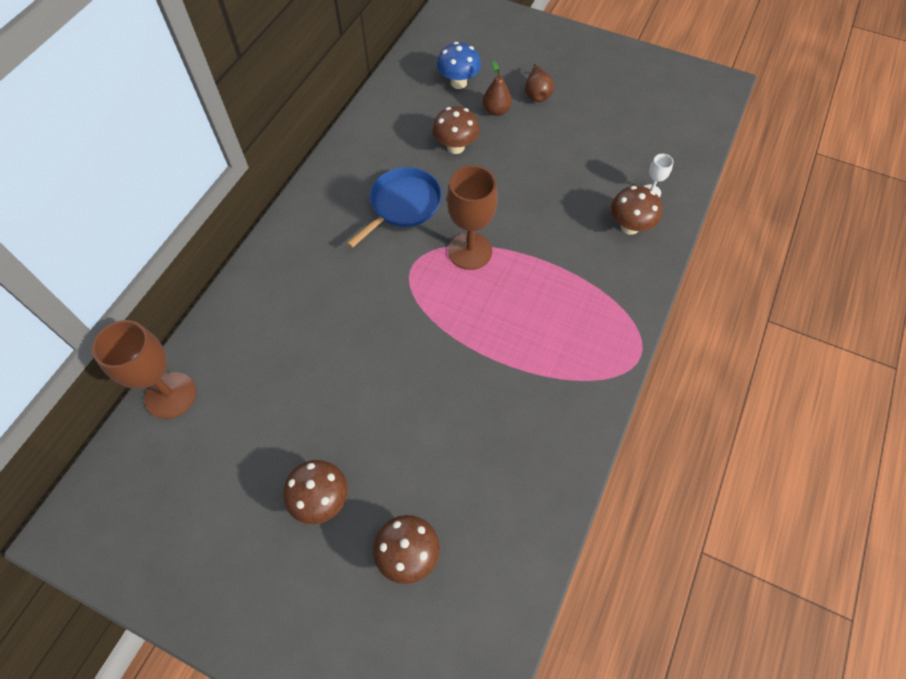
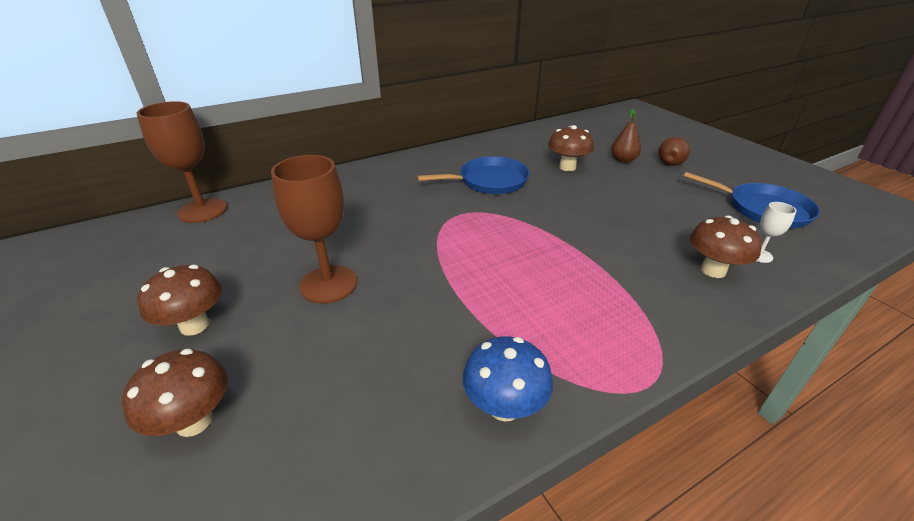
camera: 35 degrees right, 25 degrees down
(458, 83) = (602, 139): blue mushroom -> blue mushroom (504, 407)
(470, 251) = (519, 225): brown goblet -> brown goblet (328, 284)
(633, 131) = (763, 209): none -> blue pan

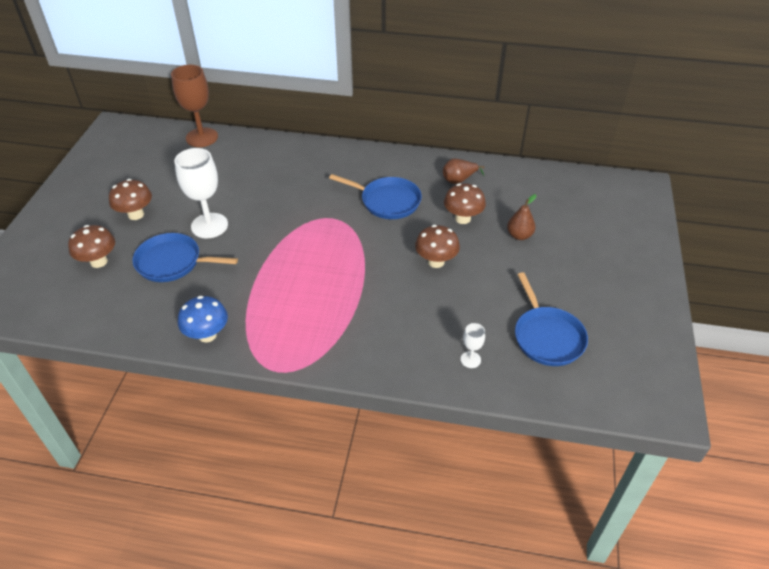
camera: 40 degrees right, 10 degrees up
(328, 284) = (209, 225): brown goblet -> white goblet
(329, 350) = (172, 262): none -> blue pan
(671, 162) = (556, 259): brown pear -> brown pear (459, 180)
(713, 270) = (420, 348): brown mushroom -> brown mushroom (436, 262)

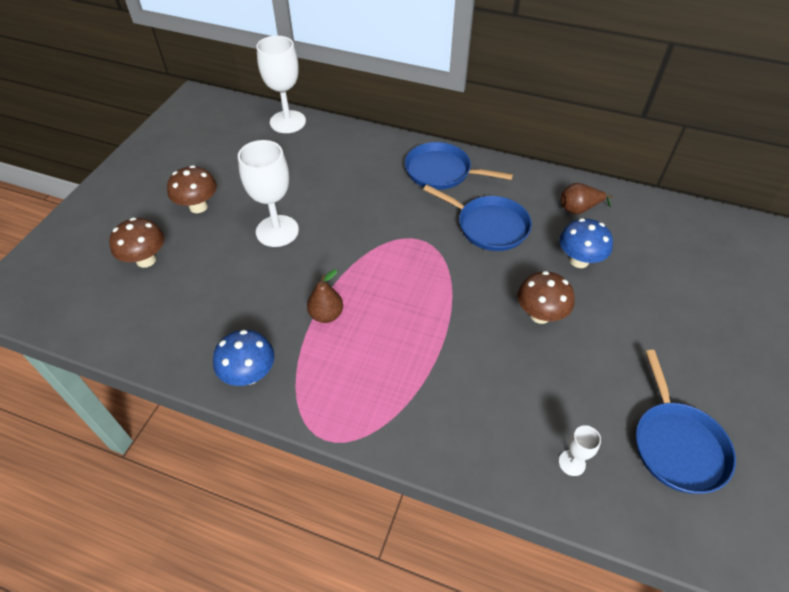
camera: 10 degrees right, 5 degrees up
(172, 262) = (227, 272): blue pan -> blue pan (441, 172)
(202, 137) = (287, 122): brown goblet -> white goblet
(462, 218) = (579, 260): brown mushroom -> blue mushroom
(519, 235) = (649, 293): brown pear -> brown pear (326, 315)

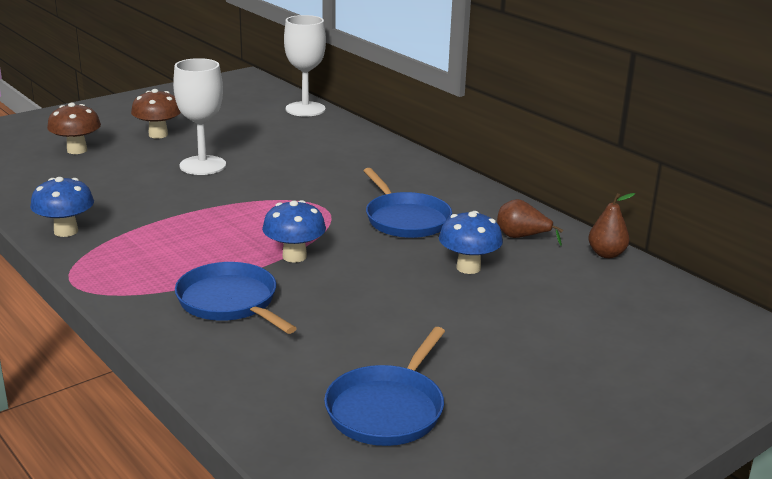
camera: 30 degrees right, 25 degrees down
(326, 315) = (174, 221): brown pear -> brown pear (606, 254)
(441, 172) = (409, 175): blue pan -> blue pan (230, 302)
(457, 310) = (294, 256): none -> blue mushroom
(540, 315) = (372, 286): brown mushroom -> none
(572, 463) = (263, 377): white goblet -> none

